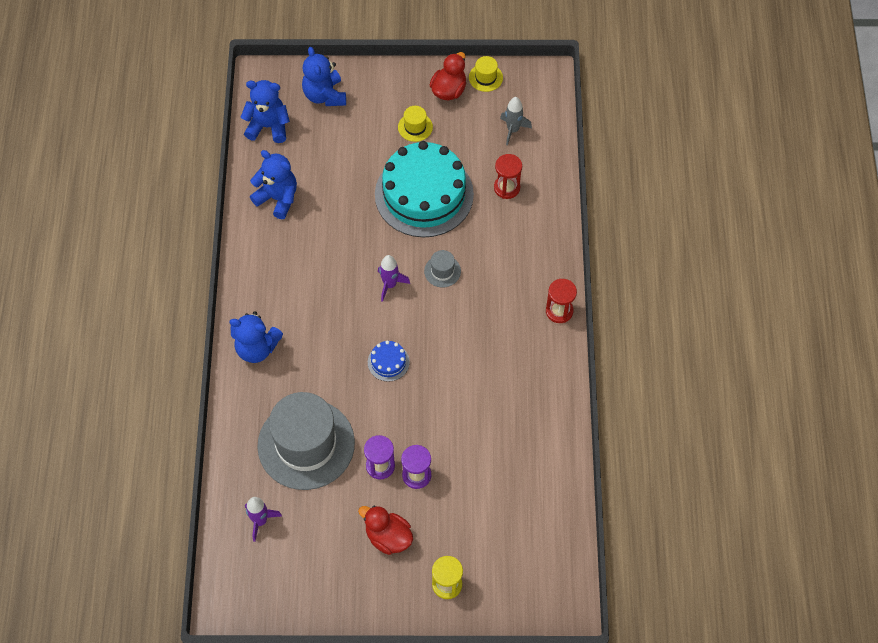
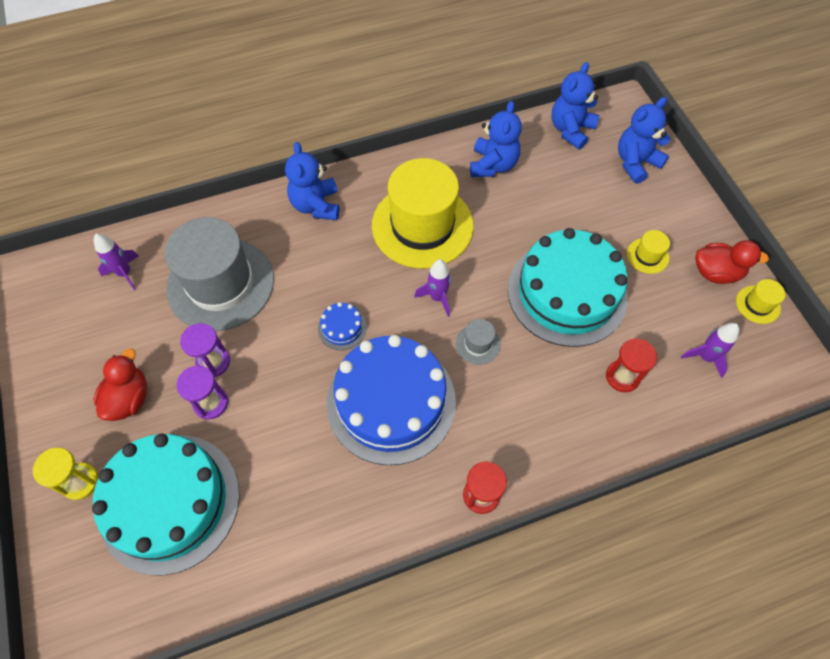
camera: 70 degrees right, 0 degrees up
(268, 126) = (570, 130): blue teddy bear -> blue teddy bear turned 135 degrees counterclockwise
(316, 273) = (422, 225): none -> yellow hat
(466, 346) = (391, 401): none -> blue cake
(488, 521) = (170, 502): none -> turquoise cake
(513, 130) = (705, 357): grey rocket -> purple rocket

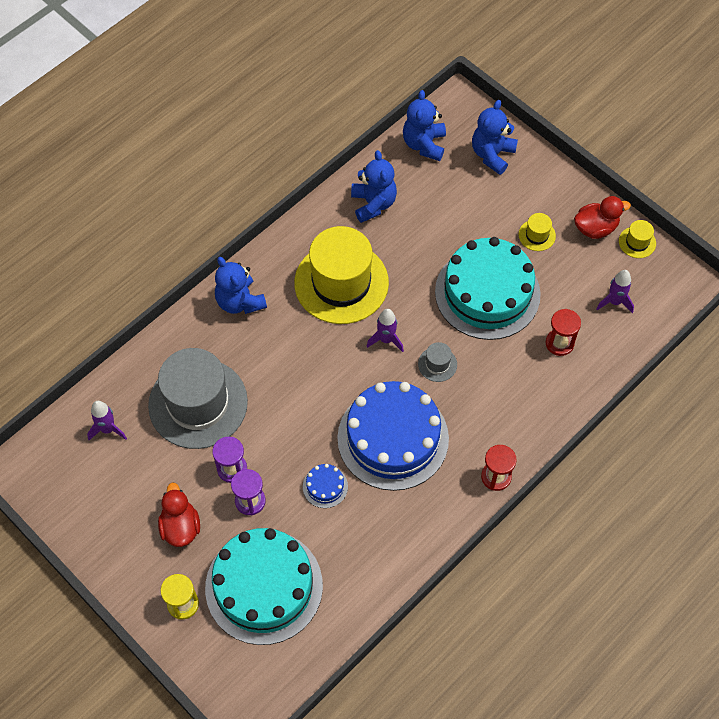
camera: 25 degrees left, 0 degrees up
(342, 328) = (322, 397): blue cake -> blue cake (325, 486)

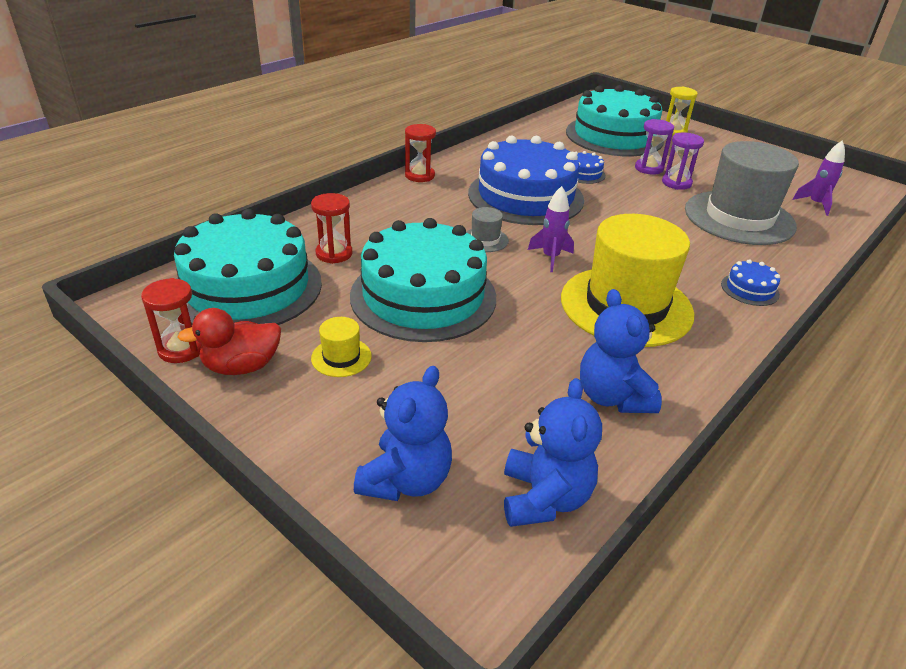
camera: 175 degrees right, 25 degrees down
(180, 527) = (701, 159): red duck -> none
(240, 301) = (749, 289): blue teddy bear -> blue cake
(614, 302) = (247, 287): purple rocket -> turquoise cake
(637, 242) = (181, 349): yellow hat -> red hourglass

